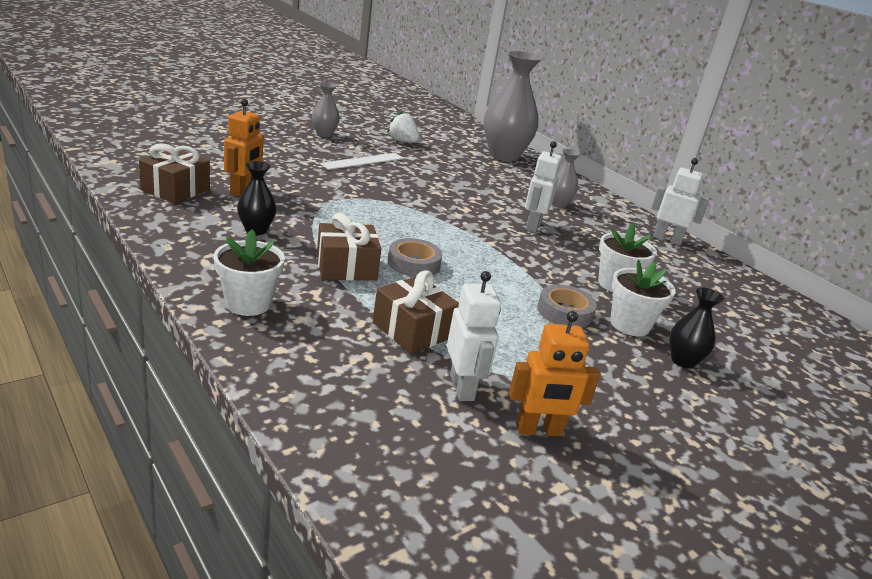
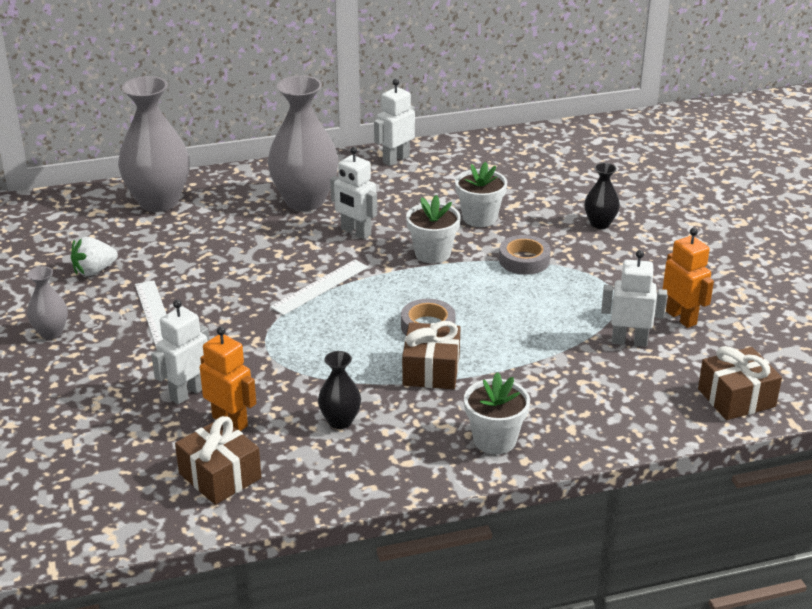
camera: 65 degrees left, 5 degrees up
(273, 175) = (187, 393): none -> white robot
(412, 330) = (547, 350): brown gift -> brown gift (736, 398)
(440, 215) = (320, 287): none -> white ruler
(539, 430) = (681, 318): orange robot -> orange robot turned 45 degrees counterclockwise
(558, 204) = (305, 201): grey vase -> grey vase, size x2.05
(629, 325) = (546, 232): white flower pot -> white flower pot (432, 253)

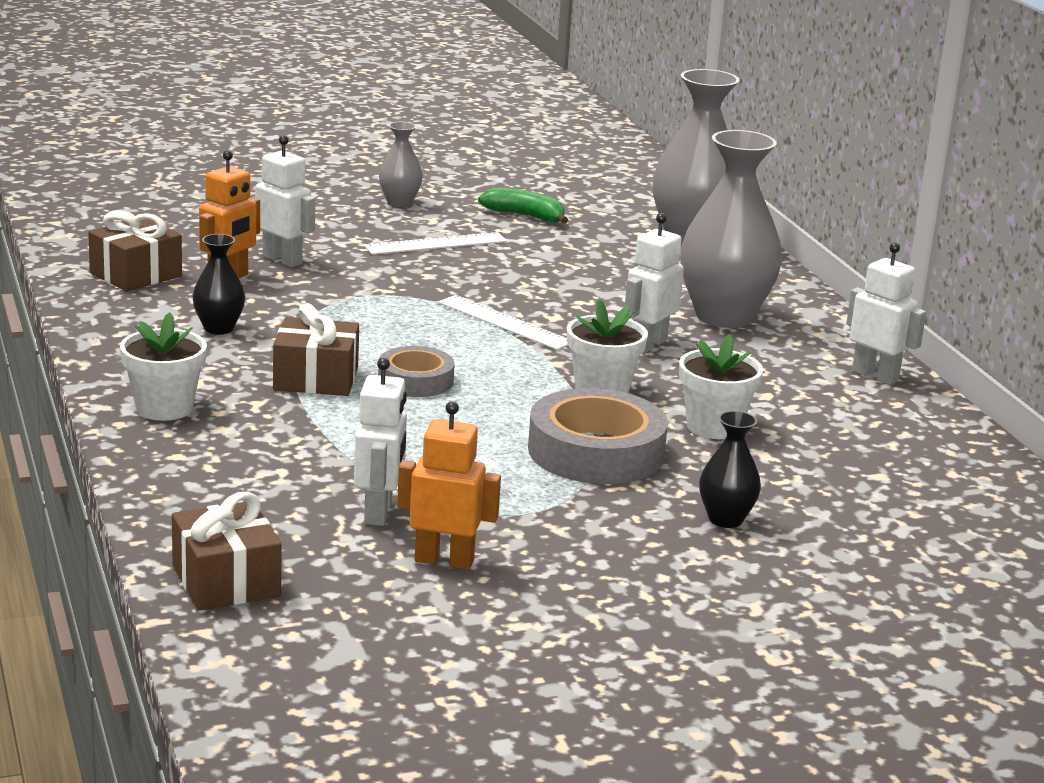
camera: 85 degrees right, 10 degrees down
(94, 271) = (525, 216): white strawberry -> green banana
(524, 260) = (596, 452): grey tape -> grey tape, size x1.70
(681, 318) = (444, 561): orange robot -> orange robot turned 135 degrees counterclockwise

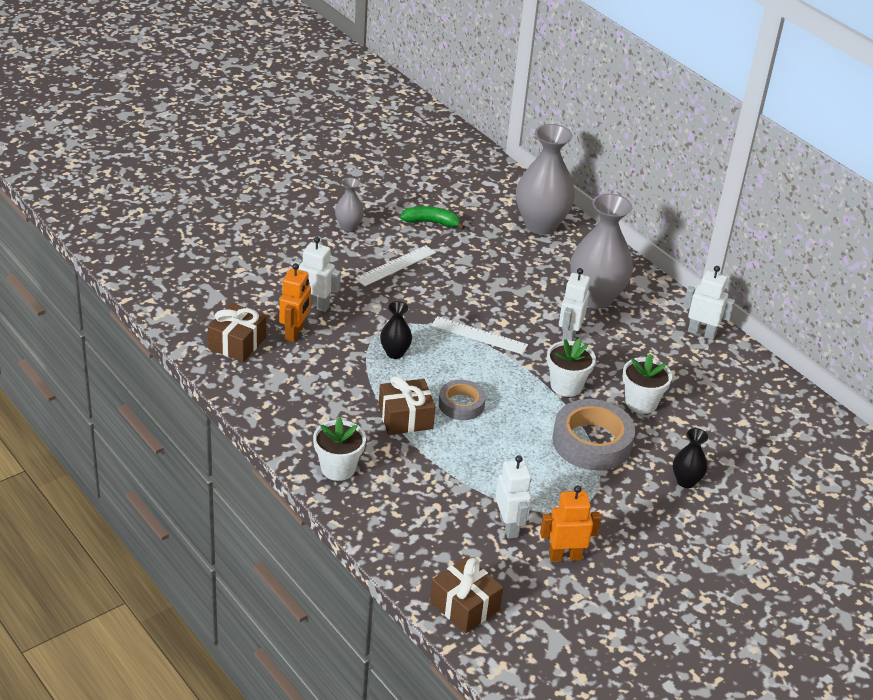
camera: 20 degrees left, 15 degrees up
(219, 328) = (321, 384): black vase -> black vase (395, 353)

